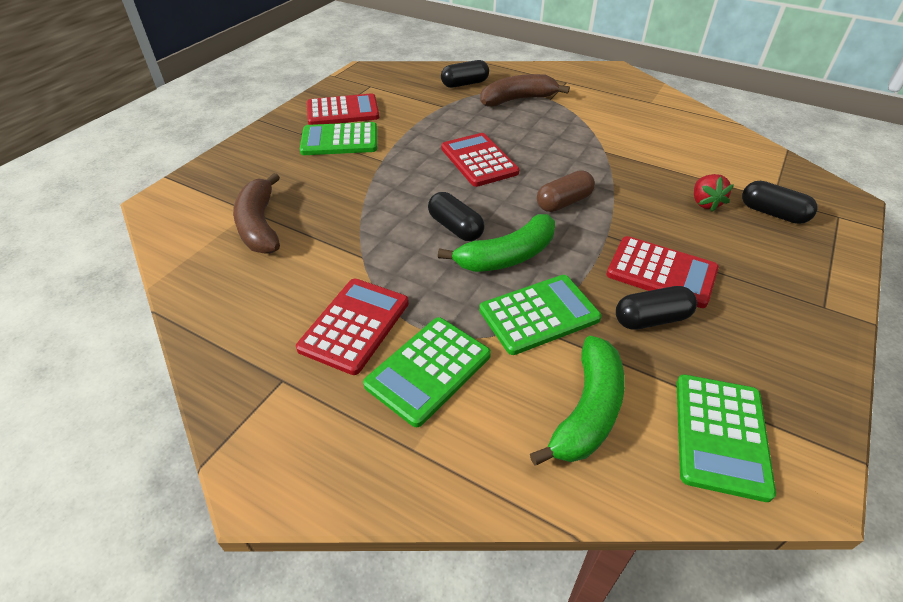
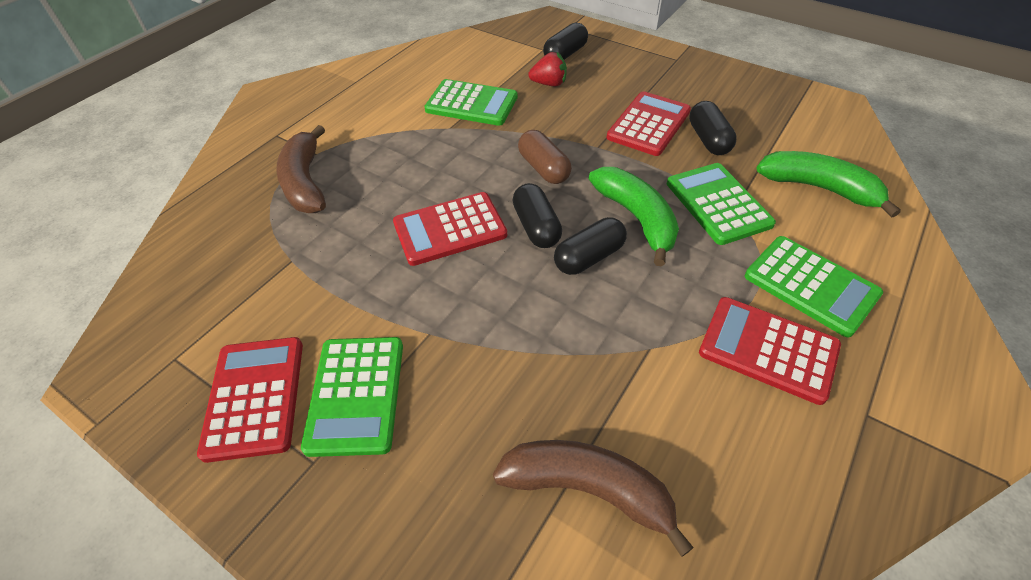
camera: 85 degrees left, 5 degrees up
(260, 225) = (588, 489): brown banana -> brown banana turned 150 degrees counterclockwise
(464, 84) = (232, 233): black capsule -> black capsule (536, 227)
(720, 435) = (815, 129): green calculator -> green calculator (471, 104)

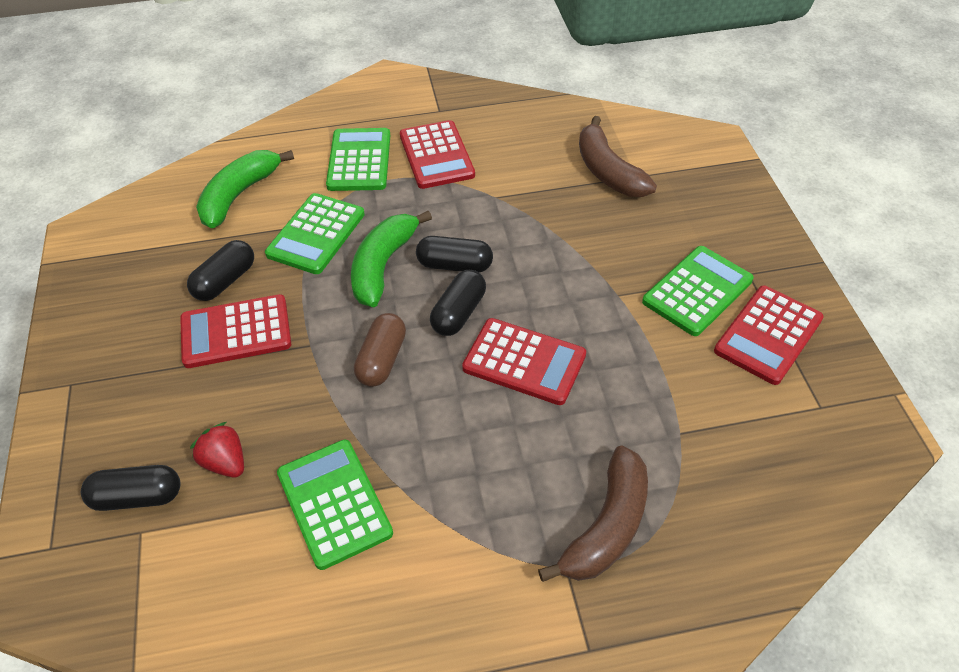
camera: 135 degrees left, 0 degrees up
(819, 188) = (239, 195): green banana -> green banana turned 45 degrees clockwise

